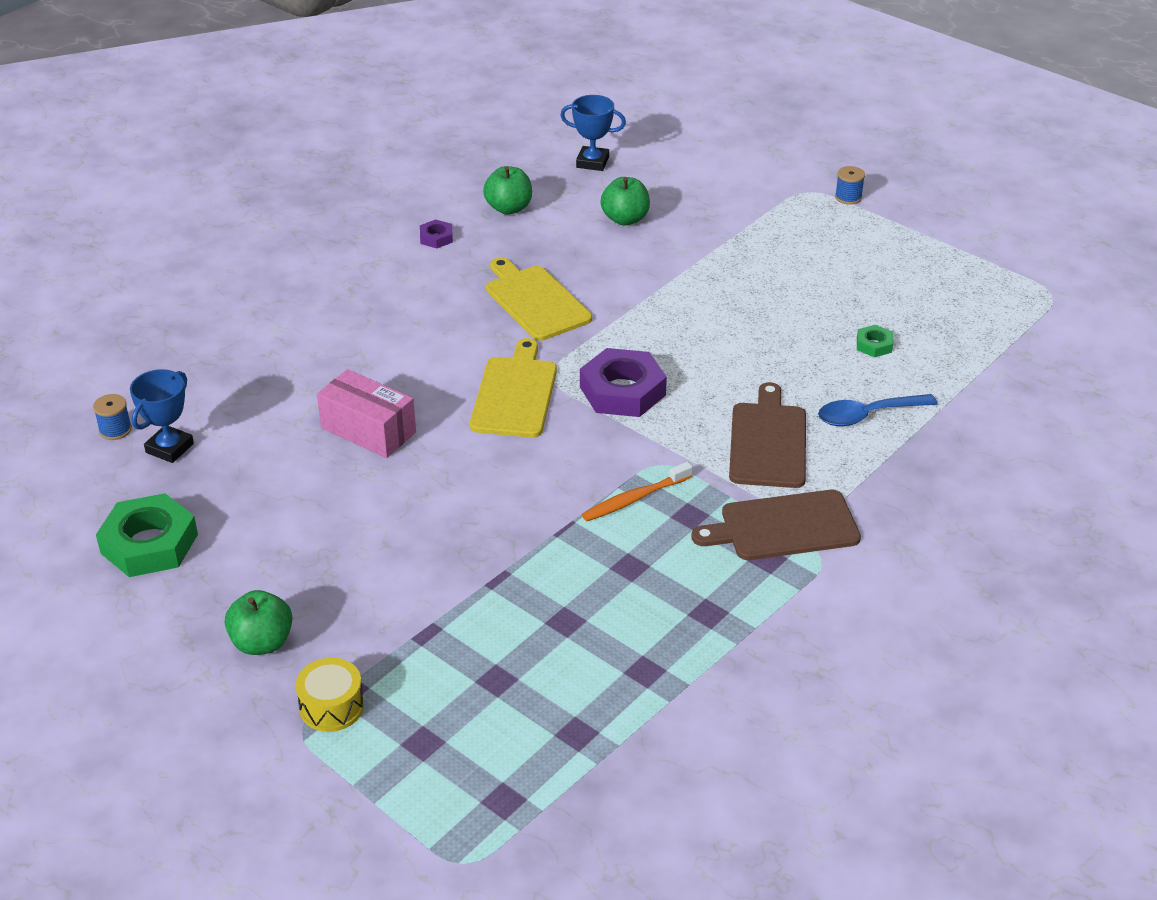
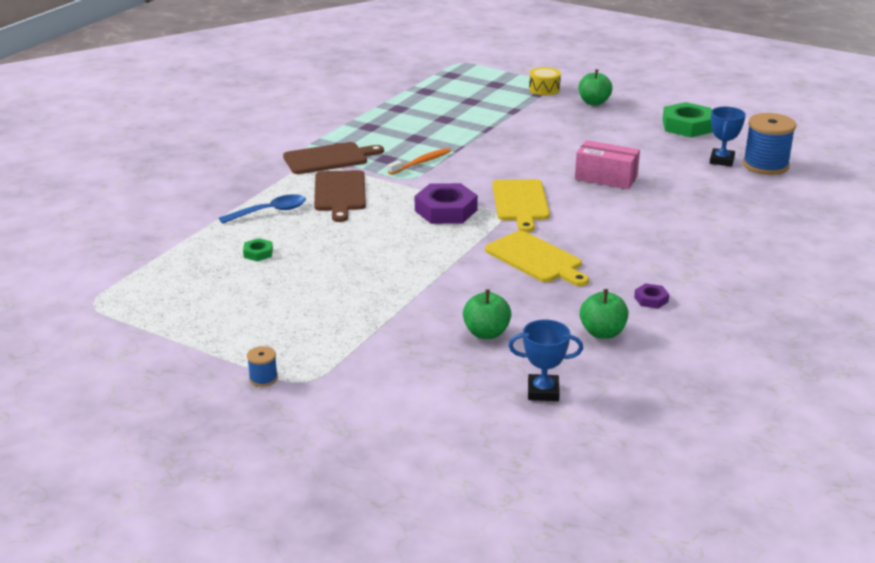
camera: 170 degrees right, 10 degrees down
(115, 430) = (765, 165): blue spool -> blue spool, size x2.15

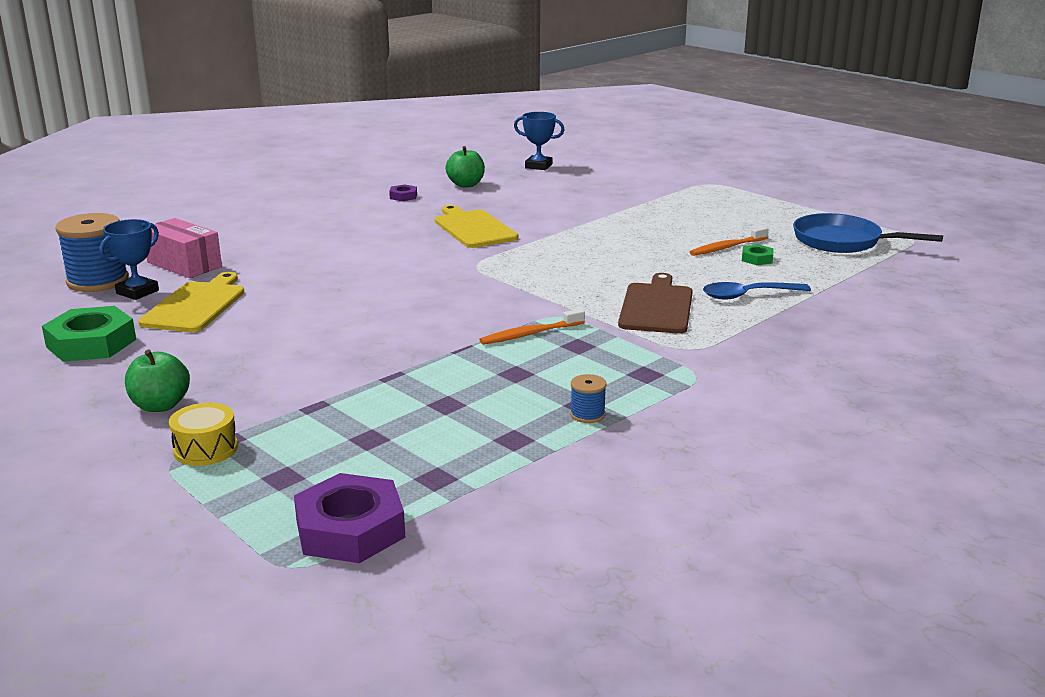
camera: 165 degrees left, 5 degrees down
(169, 288) = (842, 241): none -> blue pan
(263, 378) = (742, 187): blue spool -> blue spool (587, 414)
(285, 264) = (727, 247): none -> orange toothbrush
(329, 158) = (663, 355): brown cutting board -> none
(446, 210) = (534, 275): purple nut -> purple nut (350, 529)
(486, 333) = (558, 192): green apple -> none
(520, 203) = (441, 274): yellow cutting board -> yellow cutting board (196, 305)
(606, 178) = (309, 288): pink box -> pink box (184, 264)

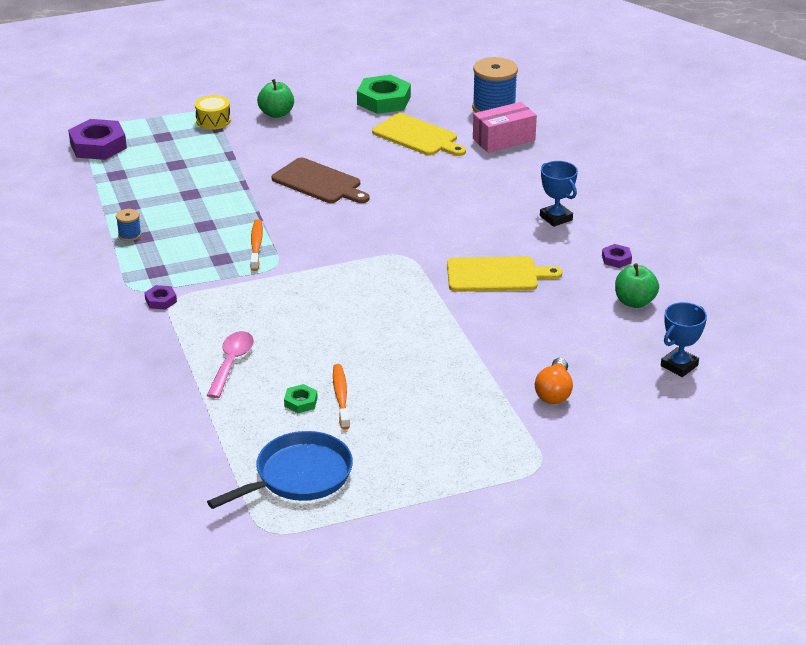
camera: 115 degrees right, 10 degrees up
(137, 292) = (460, 119): blue trophy -> blue trophy (556, 218)
(619, 190) = (554, 392): none -> orange light bulb
(656, 307) = (251, 312): brown cutting board -> brown cutting board (319, 183)
(697, 355) = (161, 300): none -> purple nut
(747, 295) = (231, 363): blue spoon -> pink spoon

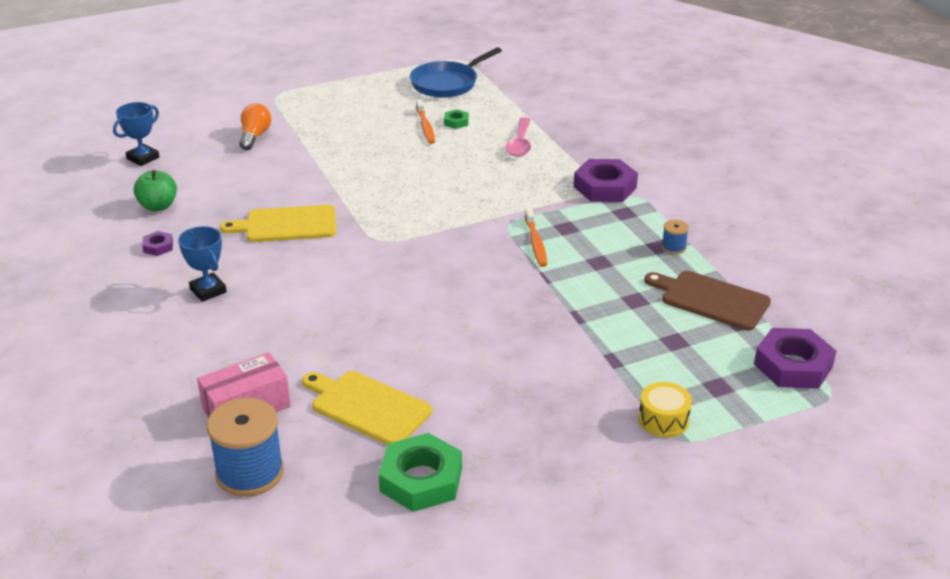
camera: 175 degrees right, 0 degrees up
(161, 300) = (605, 187): purple nut -> purple nut, size x2.09
(276, 114) = (578, 440): green apple -> none
(319, 183) = (487, 323): brown cutting board -> brown cutting board (711, 299)

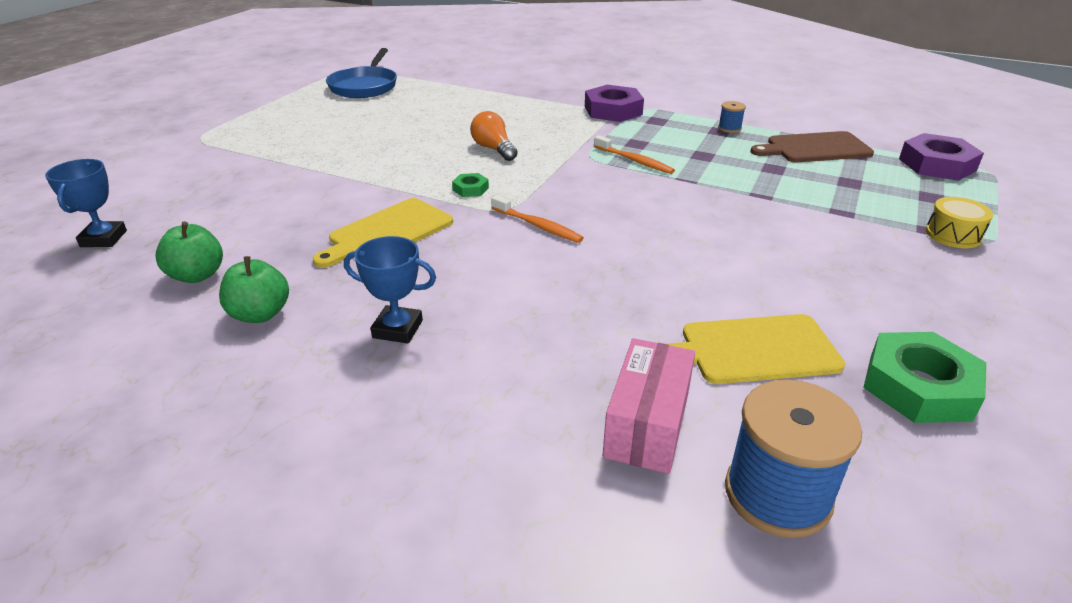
camera: 40 degrees left, 0 degrees up
(158, 247) = (260, 314): purple nut -> green apple
(255, 136) = (226, 175): orange light bulb -> orange light bulb (494, 149)
(425, 126) = (396, 118): orange toothbrush -> orange toothbrush (538, 226)
(456, 122) = (418, 107): green nut -> green nut (470, 189)
(520, 144) = (498, 105): pink spoon -> none

